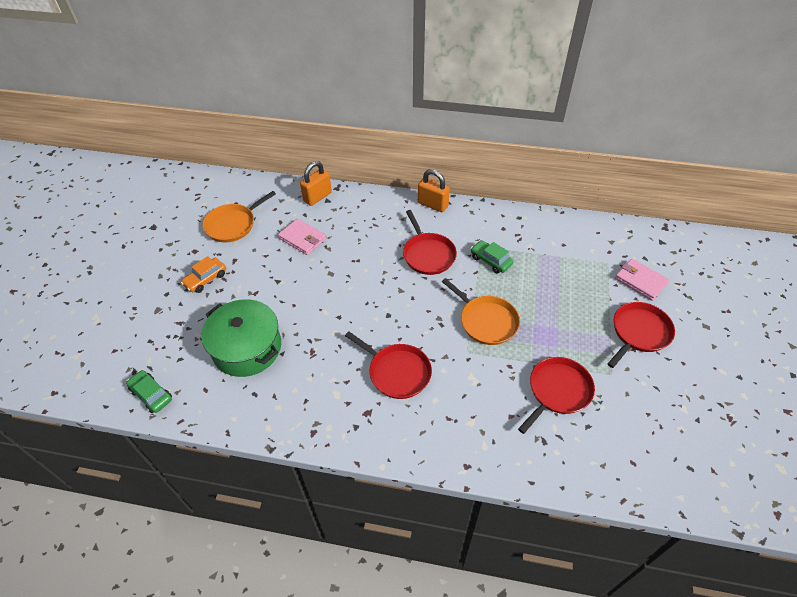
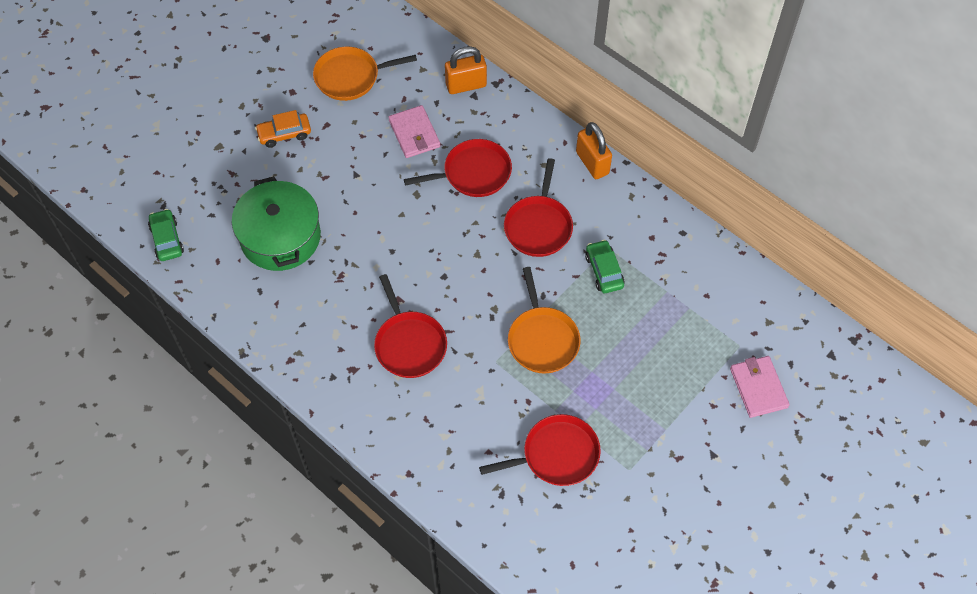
camera: 30 degrees right, 10 degrees up
(639, 332) = (700, 444): red pan -> red pan (473, 173)

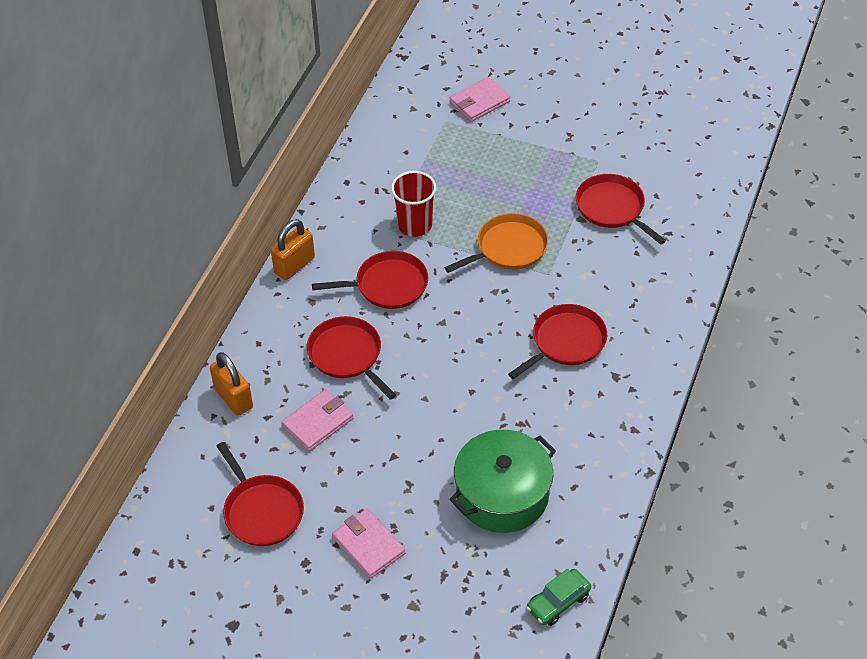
camera: 110 degrees left, 10 degrees down
(284, 134) = (368, 545): orange car -> pink wallet
(350, 77) = (261, 511): orange pan -> red pan
(604, 271) = (414, 225): green car -> red cup

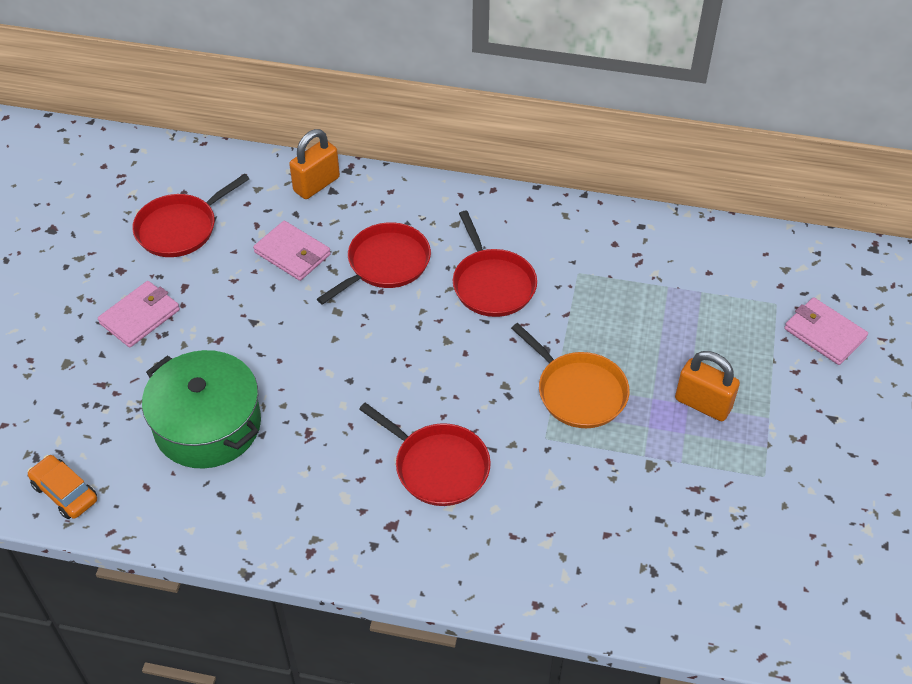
camera: 80 degrees right, 0 degrees up
(294, 265) = (503, 202): orange padlock -> orange padlock (703, 404)
(414, 225) = (591, 296): red cup -> none
(558, 602) = (65, 492): green car -> orange car
(612, 208) = (680, 500): red pan -> none

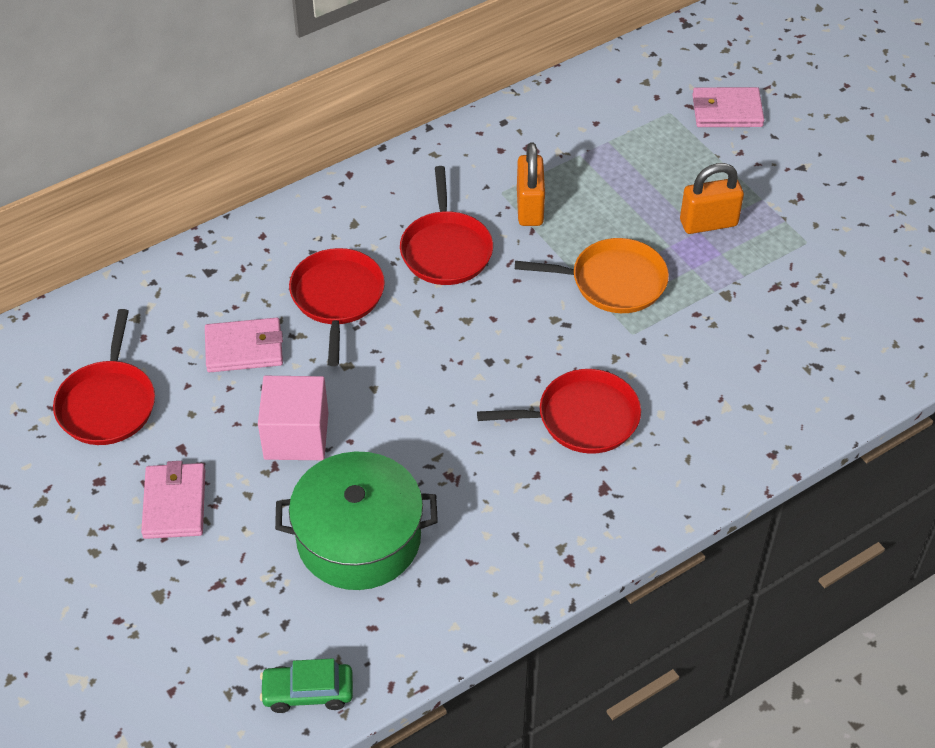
camera: 45 degrees left, 0 degrees up
(65, 492) = (308, 692): orange car -> green car
(253, 331) = (296, 436): none -> pink cube
(316, 184) = (187, 276): orange padlock -> orange padlock (529, 207)
(492, 284) = (446, 249): red pan -> red pan turned 60 degrees clockwise

